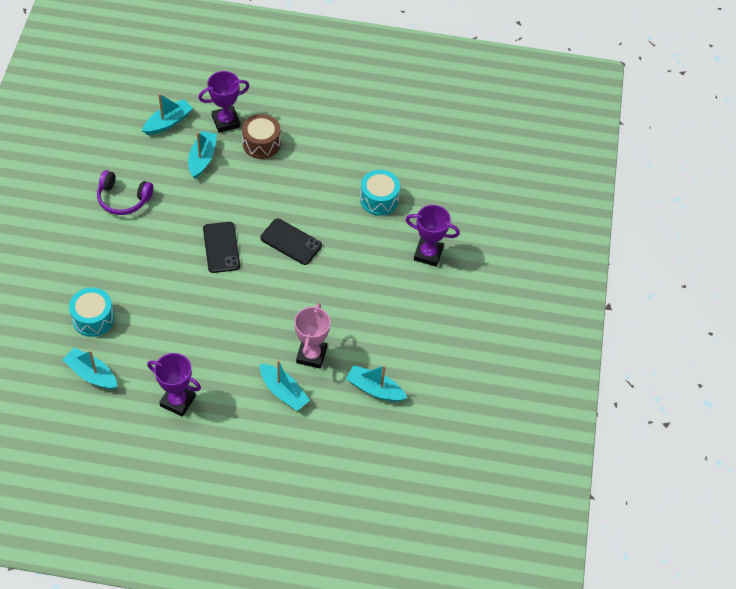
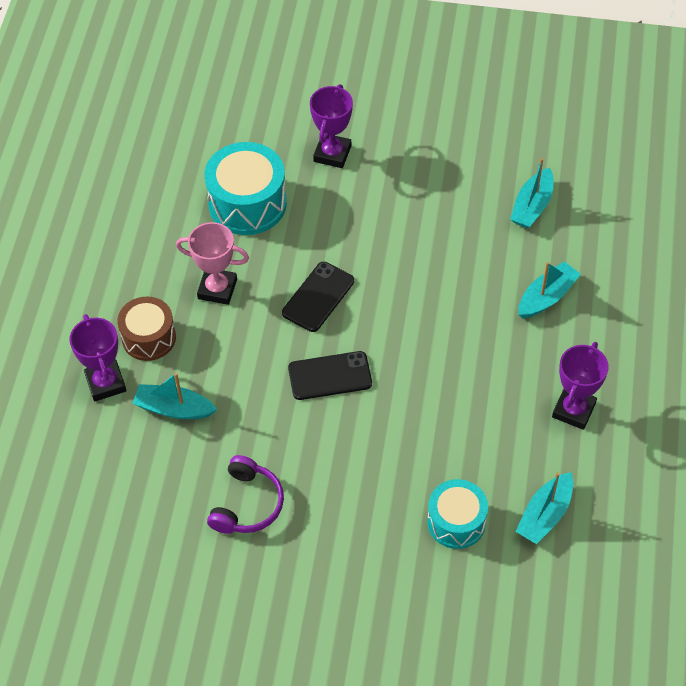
camera: 85 degrees left, 0 degrees up
(168, 122) = (103, 457): turquoise boat -> none
(311, 355) = (491, 270): pink trophy -> pink trophy (217, 289)
(379, 199) = (247, 203): turquoise drum -> turquoise drum, size x1.53

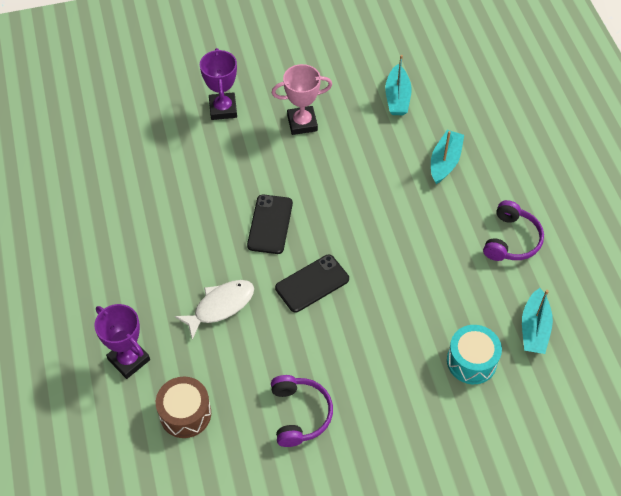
camera: 25 degrees left, 0 degrees up
(148, 337) = (147, 308): brown drum -> brown drum (185, 413)
(174, 408) = (198, 358): turquoise boat -> none
(217, 289) = (184, 247): pink trophy -> pink trophy (302, 123)
(223, 364) = (220, 306): none -> white fish
(247, 203) = (174, 170): turquoise drum -> none
(573, 410) = (511, 240): purple trophy -> purple headphones

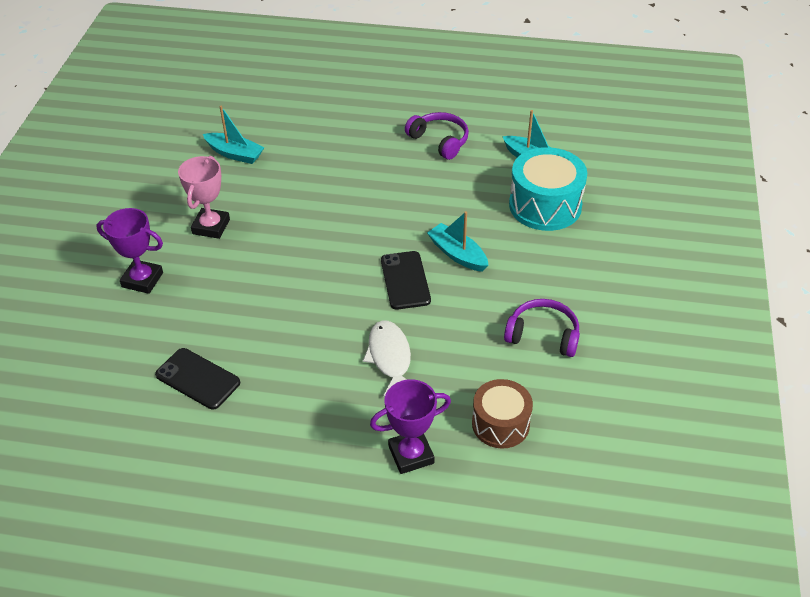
camera: 65 degrees left, 10 degrees down
(270, 224) = (316, 289): black phone -> black phone (198, 379)
(445, 162) = (330, 150): turquoise boat -> turquoise boat (457, 254)
(471, 361) = (545, 205): turquoise drum -> turquoise drum, size x1.53

